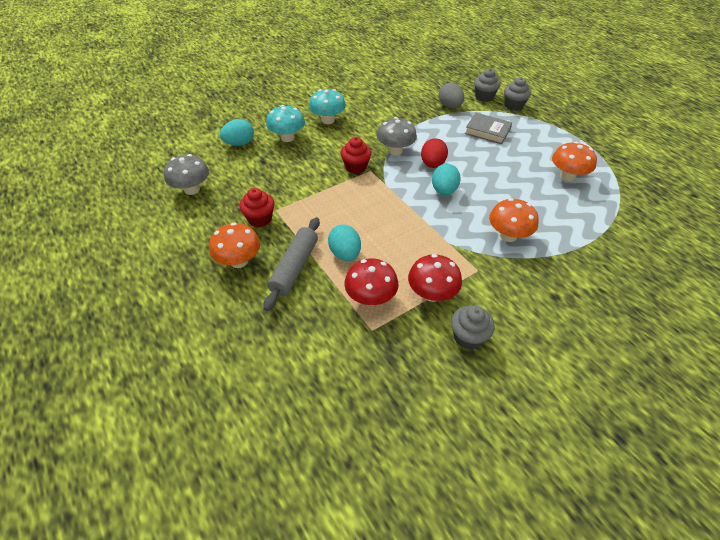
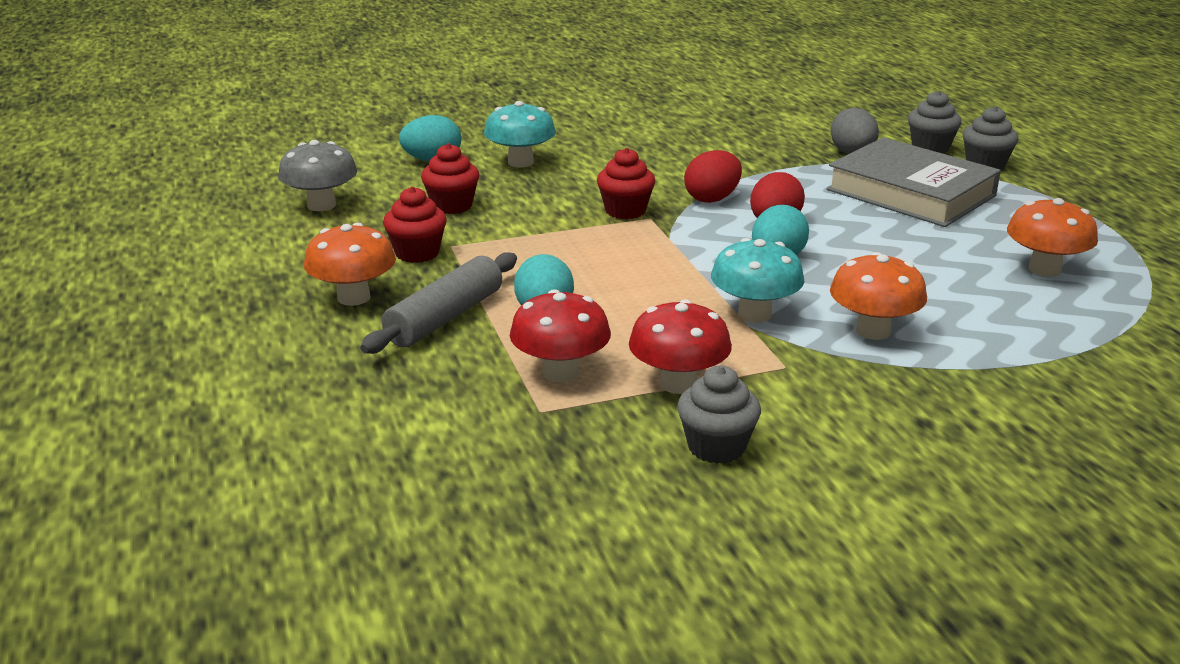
camera: 15 degrees right, 20 degrees down
(264, 178) = (452, 206): none -> red cupcake
(328, 120) = (606, 148): turquoise mushroom -> turquoise mushroom (754, 314)
(395, 151) = (712, 199): grey mushroom -> red egg
(487, 131) = (910, 193): grey book -> grey book, size x1.72

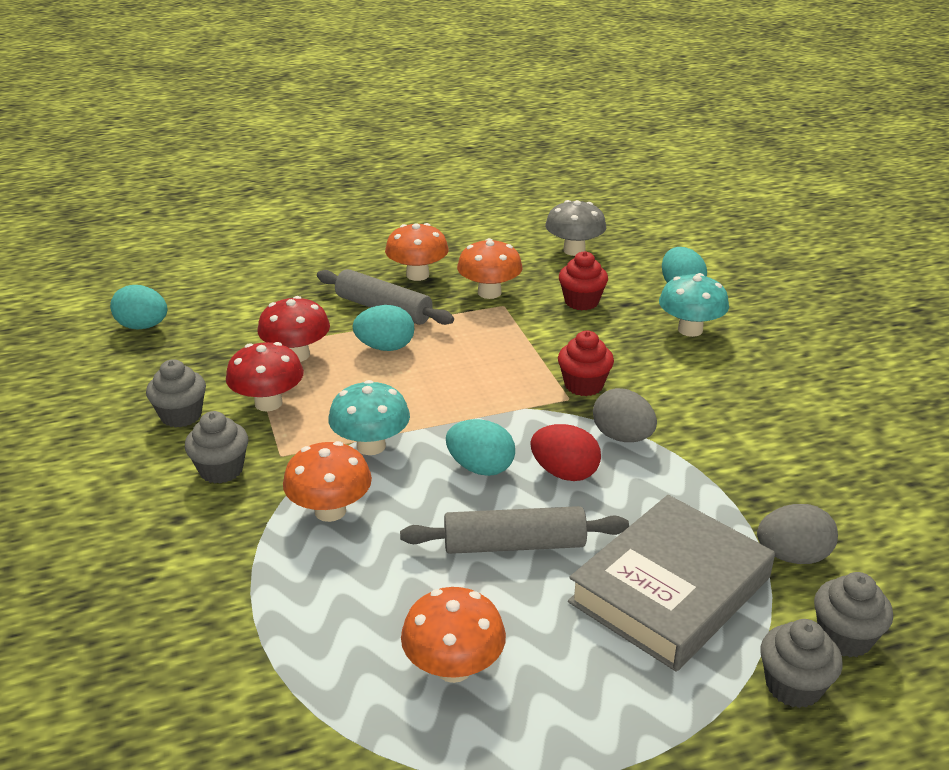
camera: 90 degrees right, 5 degrees up
(417, 253) = (489, 293): red cupcake -> orange mushroom
(462, 521) = (143, 326): none -> turquoise egg
(712, 199) = (622, 437): red egg -> grey egg
(825, 403) = (221, 470): none -> grey cupcake
(884, 245) = (514, 544): none -> grey rolling pin

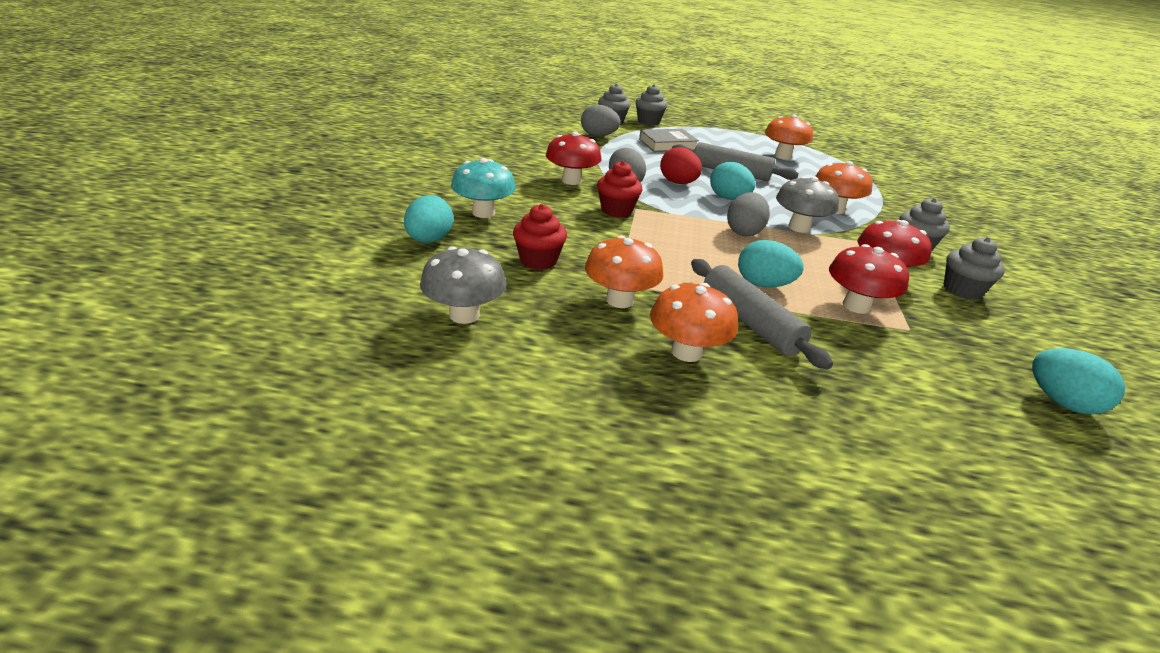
camera: 155 degrees left, 0 degrees up
(371, 446) = (799, 227): turquoise mushroom -> grey mushroom
(432, 409) = (744, 232): none -> grey egg
(670, 589) = (667, 145): grey book -> grey book, size x0.58
(682, 414) = (571, 181): none -> red mushroom

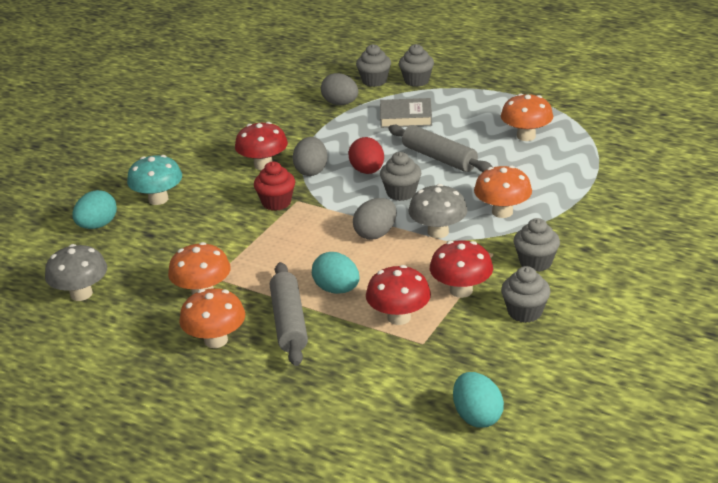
camera: 25 degrees right, 0 degrees up
(538, 260) = (168, 251): red cupcake -> none
(728, 198) = (401, 193): turquoise egg -> grey cupcake

